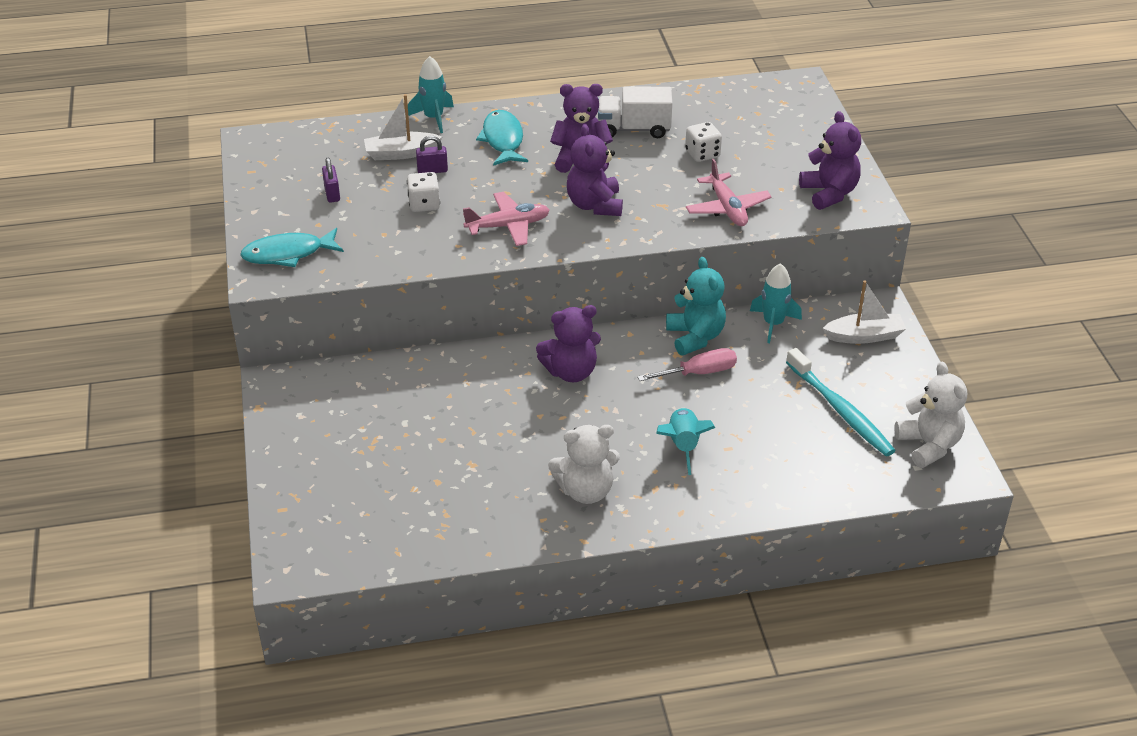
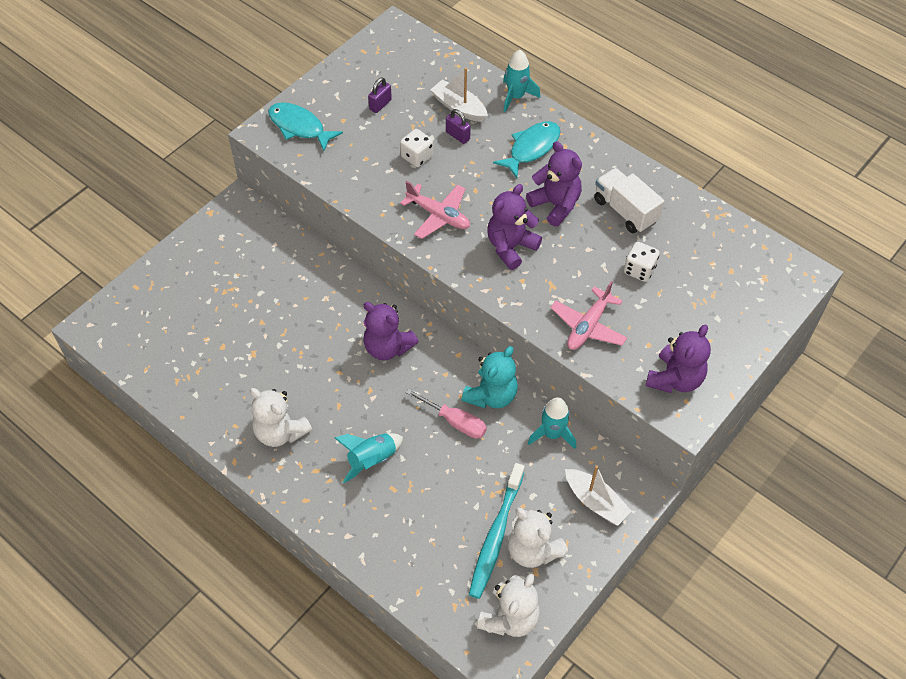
camera: 50 degrees right, 15 degrees up
(876, 396) = (533, 550): none -> white teddy bear

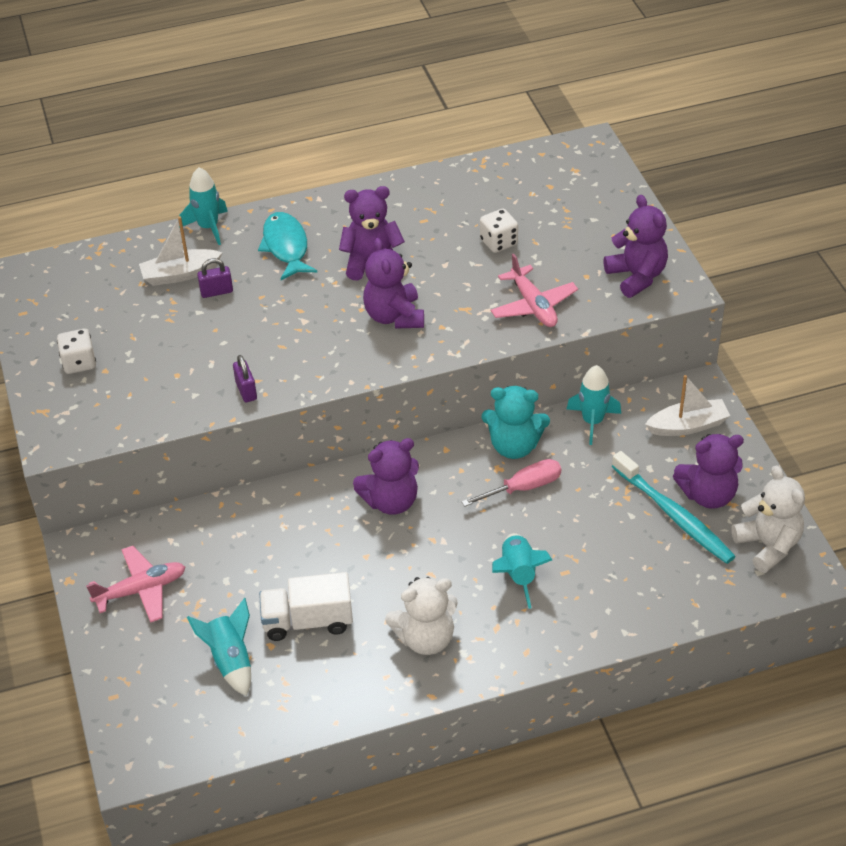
camera: 55 degrees left, 10 degrees down
(198, 331) = (230, 660): none -> turquoise rocket
(299, 127) = (78, 410): turquoise fish -> none
(380, 104) = (114, 332): purple padlock -> purple padlock (246, 391)
(417, 157) = (214, 334): white dice -> white dice (79, 363)
(438, 215) = (307, 351): pink plane -> pink plane (141, 590)
(491, 395) = (514, 446): turquoise teddy bear -> turquoise teddy bear turned 120 degrees clockwise
(533, 550) = (708, 495): white teddy bear -> purple teddy bear
(625, 211) = (422, 219): white truck -> white truck (308, 621)

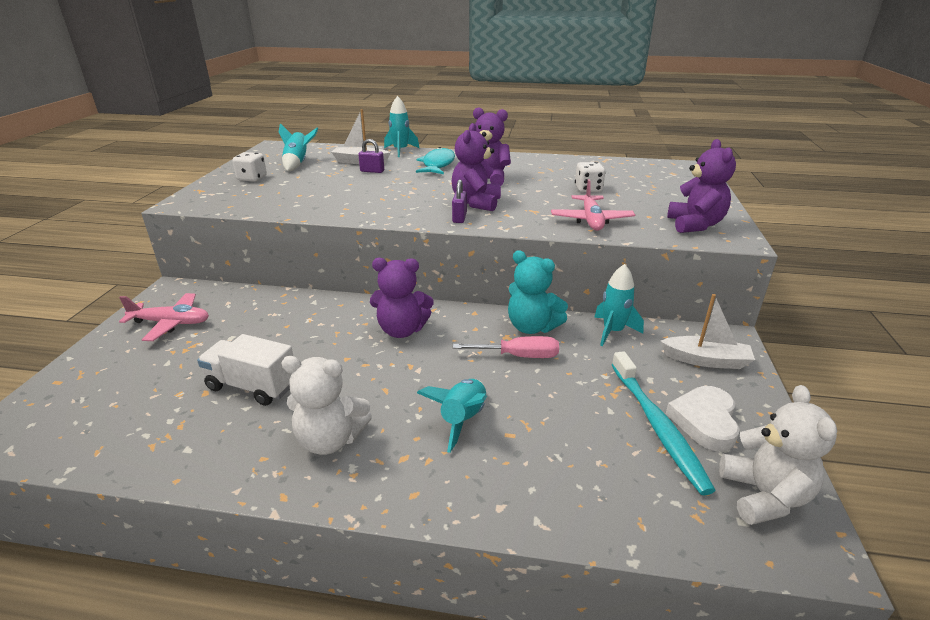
camera: 25 degrees right, 15 degrees down
(230, 660) = (164, 391): turquoise rocket -> turquoise rocket (298, 163)
(246, 391) = (331, 210): purple padlock -> purple padlock (459, 218)
(708, 495) = (704, 421): purple teddy bear -> white heart

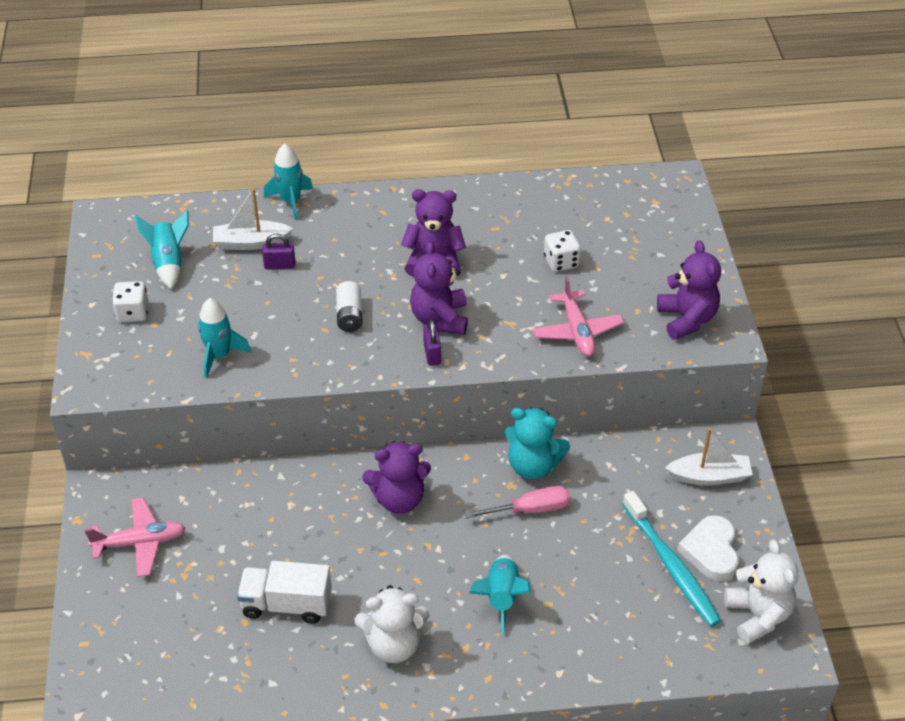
camera: 15 degrees left, 15 degrees up
(406, 194) = (349, 315): none -> white battery
(437, 164) = (357, 232): turquoise fish -> none
(613, 331) = (616, 455): turquoise rocket -> turquoise rocket (219, 355)

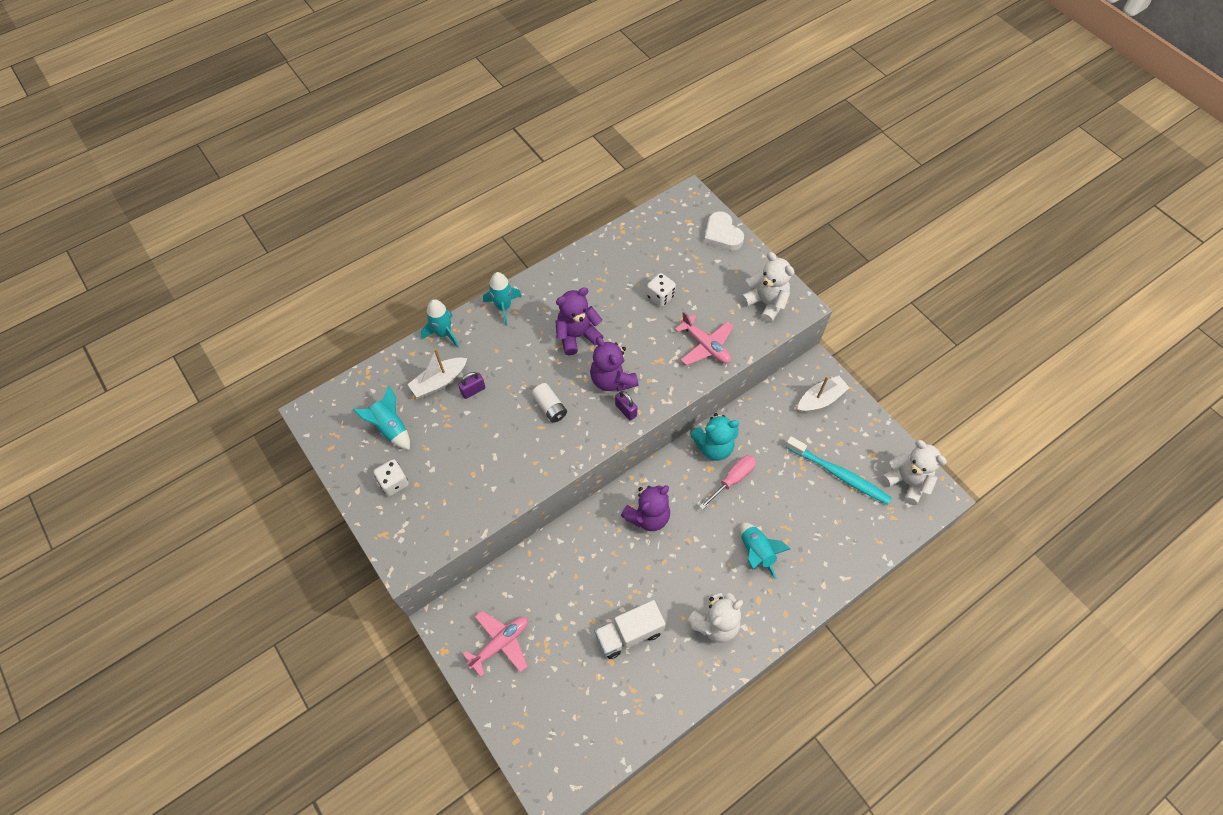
camera: 30 degrees left, 15 degrees up
(219, 355) = (482, 486): turquoise rocket -> turquoise rocket (503, 307)
(687, 319) = (766, 303): purple teddy bear -> white teddy bear
(711, 551) = (854, 452): white heart -> white heart (722, 235)

